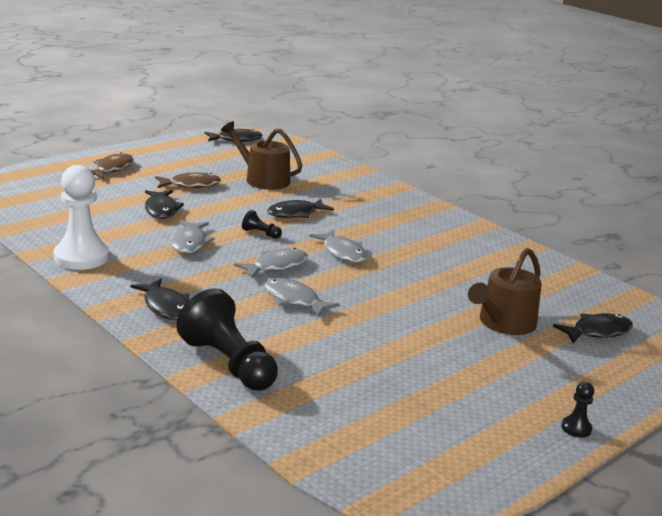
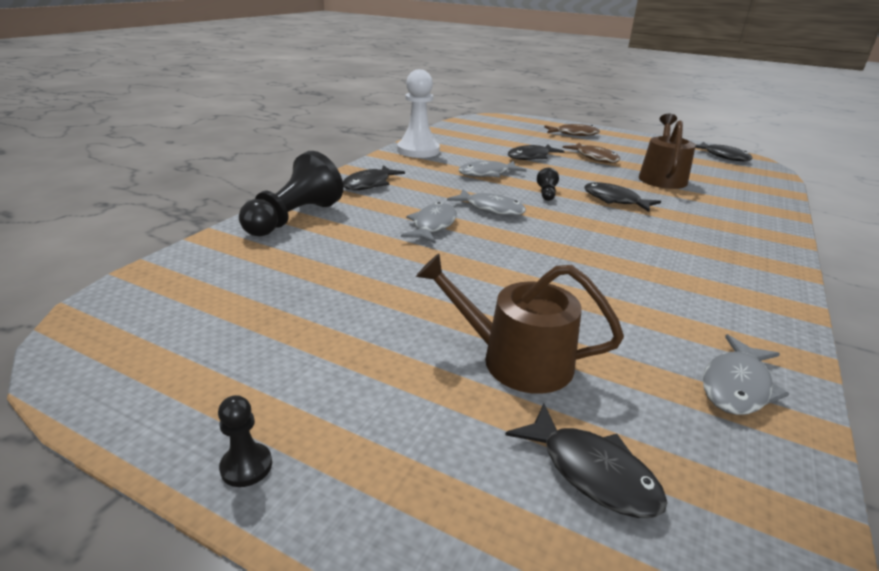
camera: 70 degrees right, 5 degrees up
(342, 252) = (564, 232): grey fish -> grey fish (737, 386)

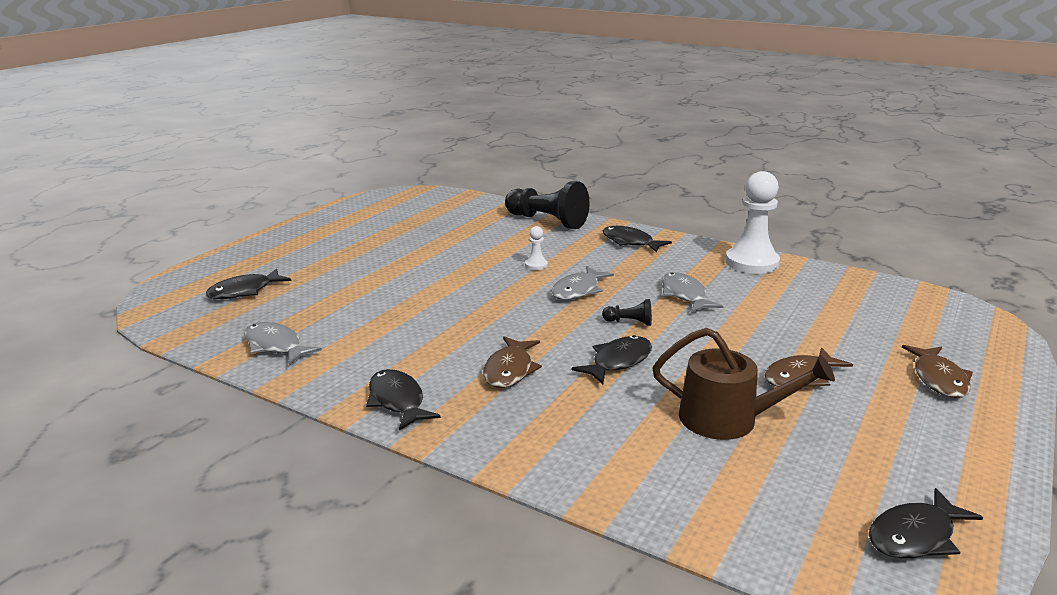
camera: 95 degrees right, 5 degrees down
(246, 466) = (297, 228): black pawn -> none
(433, 225) = (536, 265): grey fish -> white pawn
(516, 360) = (338, 282): brown watering can -> none
(531, 157) = (771, 327): black fish -> black fish (397, 401)
(662, 238) = (510, 370): none -> brown fish

